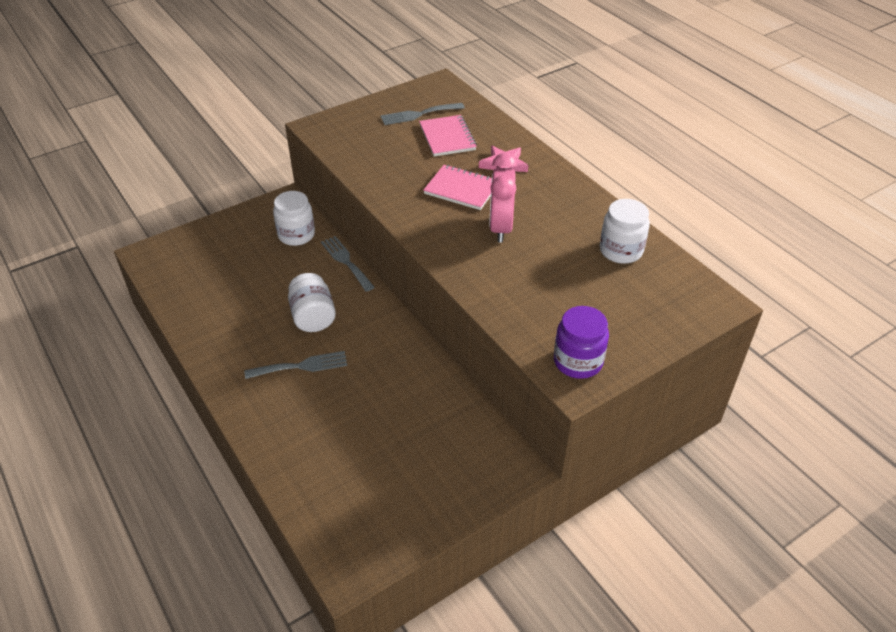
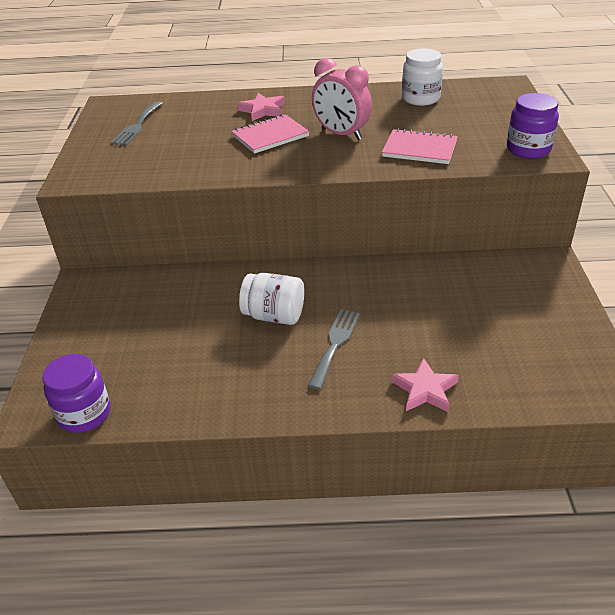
camera: 55 degrees left, 5 degrees down
(160, 275) = (84, 414): none -> purple jar
(280, 440) = (425, 390): none -> pink star
(296, 235) = (144, 290): white jar -> none
(346, 261) = (219, 271): grey fork -> none
(447, 137) = (191, 122): pink notebook -> pink notebook (419, 149)

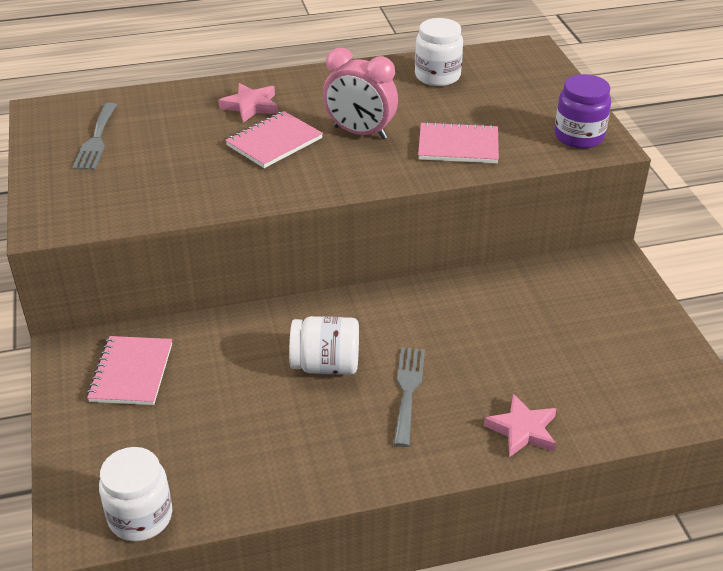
camera: 15 degrees left, 0 degrees up
(84, 414) = (140, 517): purple jar -> white jar
(122, 303) = (131, 372): none -> pink notebook

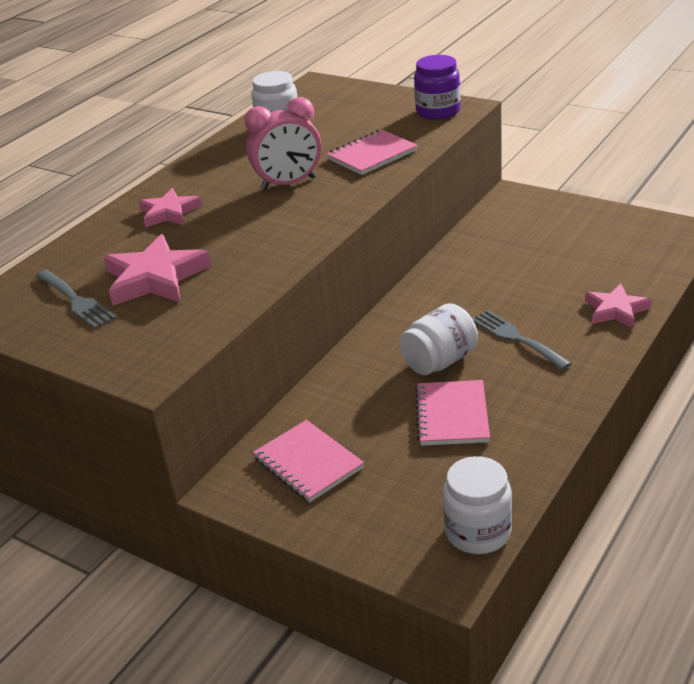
camera: 40 degrees left, 5 degrees down
(160, 154) = (155, 278): none -> pink star
(274, 142) = (234, 222): pink notebook -> pink notebook (452, 415)

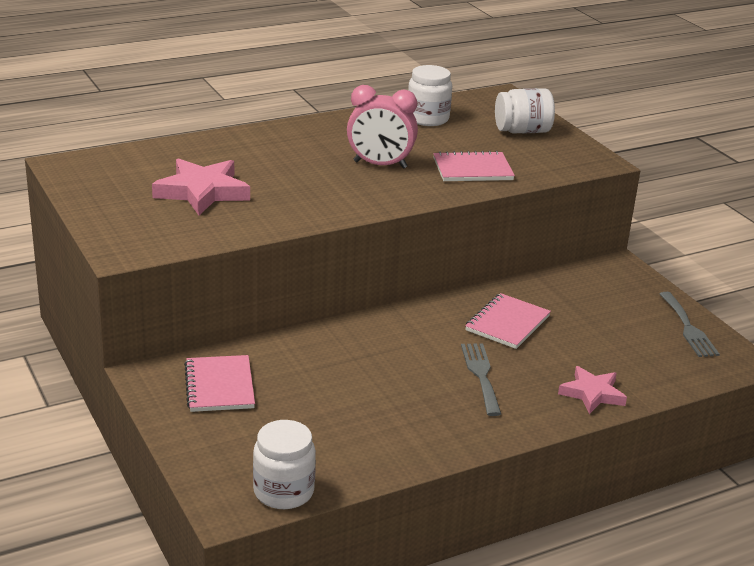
camera: 25 degrees right, 5 degrees down
(76, 301) = (133, 184): grey fork -> grey fork (688, 328)
(169, 213) = (267, 150): pink star -> none
(438, 111) = (573, 157): purple jar -> none
(439, 361) = (399, 363): white jar -> white jar (522, 131)
(452, 415) = (361, 405): pink notebook -> pink notebook (507, 323)

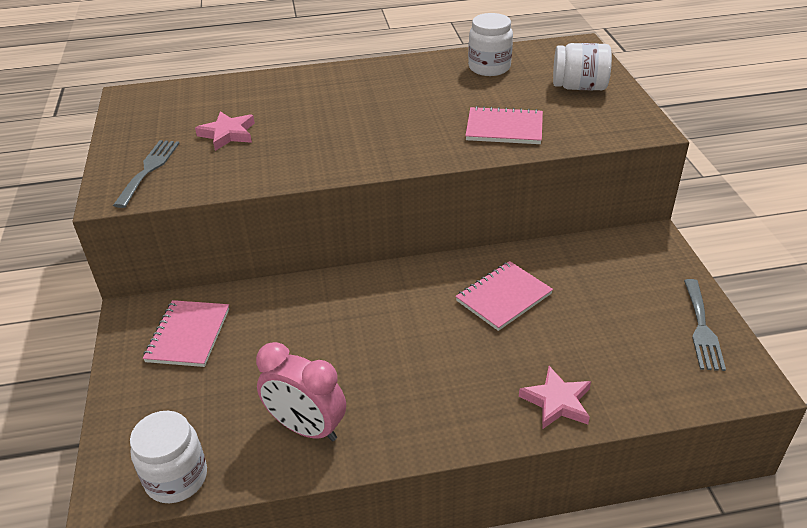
camera: 20 degrees right, 10 degrees up
(202, 192) = (228, 134): pink star -> pink star, size x0.64
(380, 165) = (413, 116): pink clock -> pink clock (306, 428)
(481, 375) = (447, 359): grey fork -> grey fork (149, 170)

